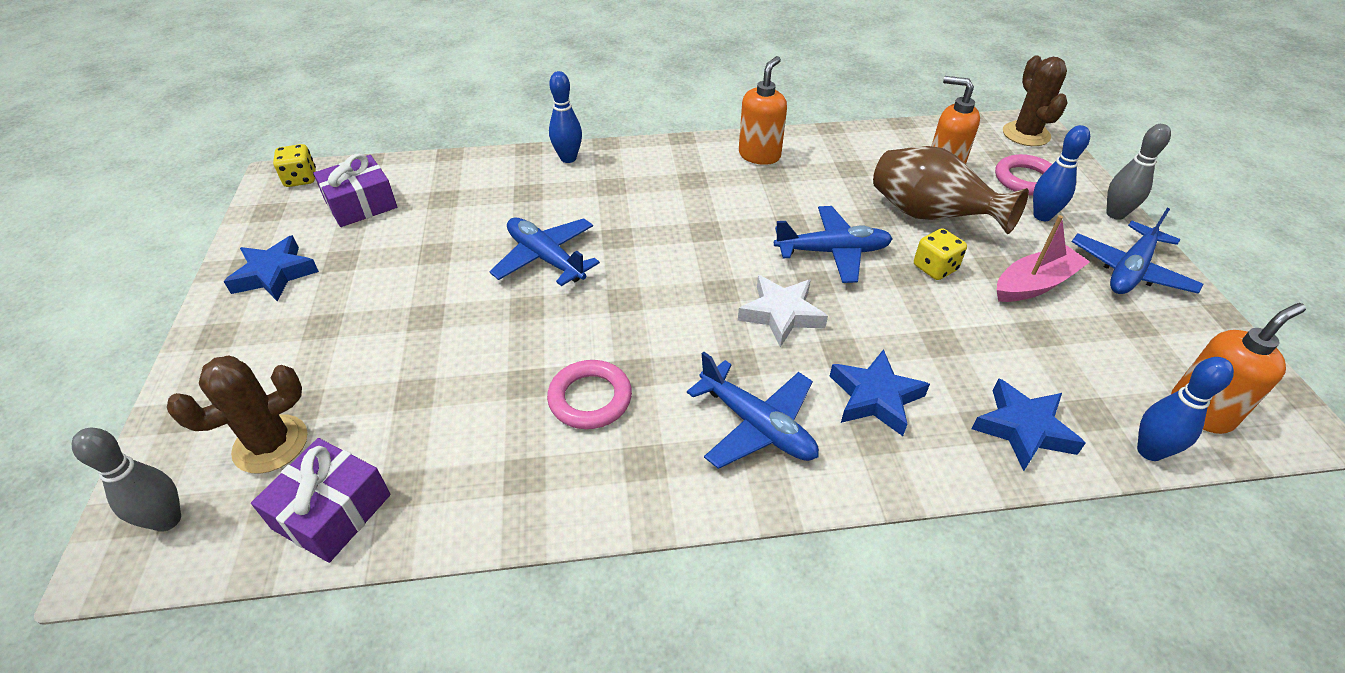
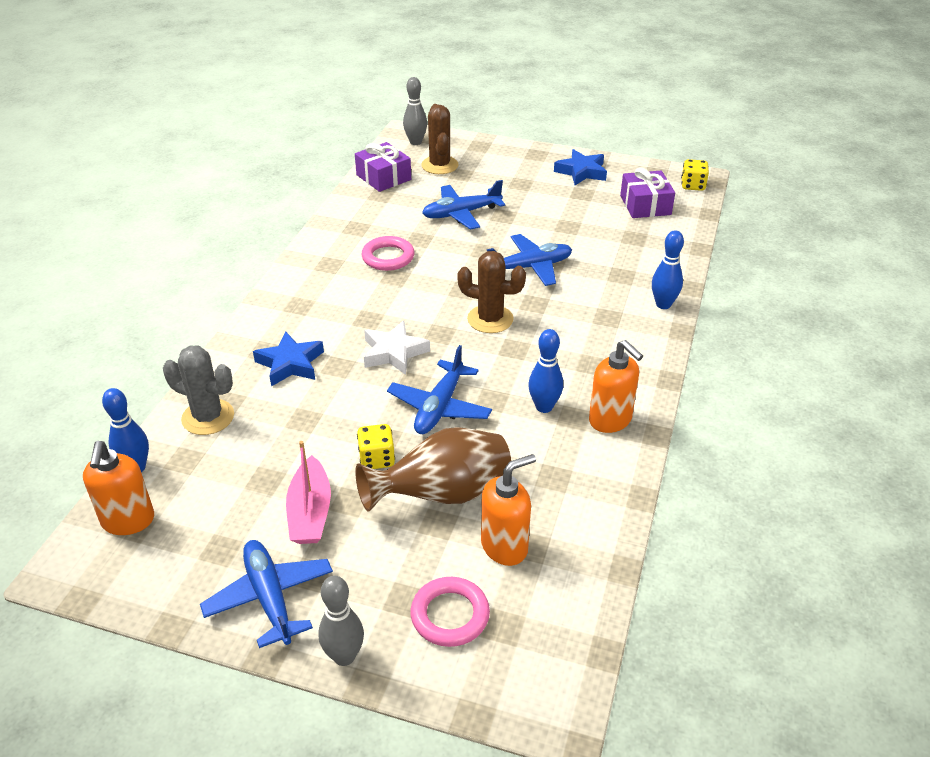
camera: 115 degrees right, 5 degrees down
(757, 425) = (315, 309): blue plane -> blue plane (461, 214)
(1023, 429) = (208, 417): blue star -> grey cactus
(1026, 134) = (537, 687): brown cactus -> brown cactus (490, 319)
(1042, 216) = (386, 585): blue bowling pin -> blue bowling pin (544, 407)

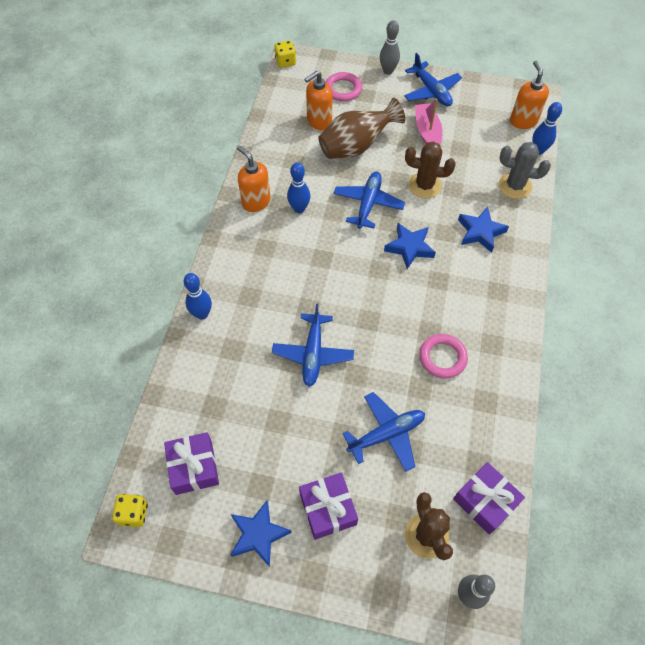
camera: 175 degrees right, 20 degrees up
(377, 459) = (399, 165): yellow dice -> yellow dice (285, 62)
(394, 352) = (409, 247): white star -> blue star
(490, 319) = (342, 286): brown cactus -> brown cactus (424, 185)
(521, 180) = (328, 509): none -> purple gift
(530, 267) = (313, 353): blue plane -> blue plane turned 60 degrees counterclockwise

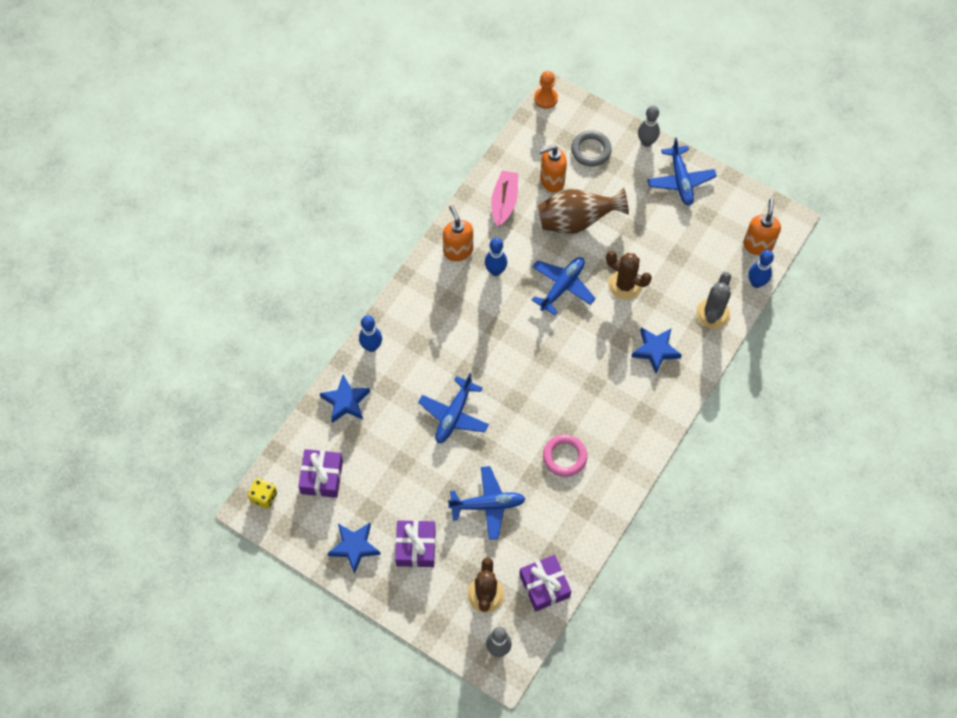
camera: 20 degrees right, 5 degrees up
(285, 62) = (545, 98): yellow dice -> orange pawn
(343, 89) = (591, 150): pink ring -> grey ring
(409, 247) = (581, 344): blue star -> blue star (345, 401)
(427, 132) = (654, 227): pink boat -> pink boat (504, 202)
(515, 186) = (713, 313): grey cactus -> grey cactus turned 75 degrees clockwise

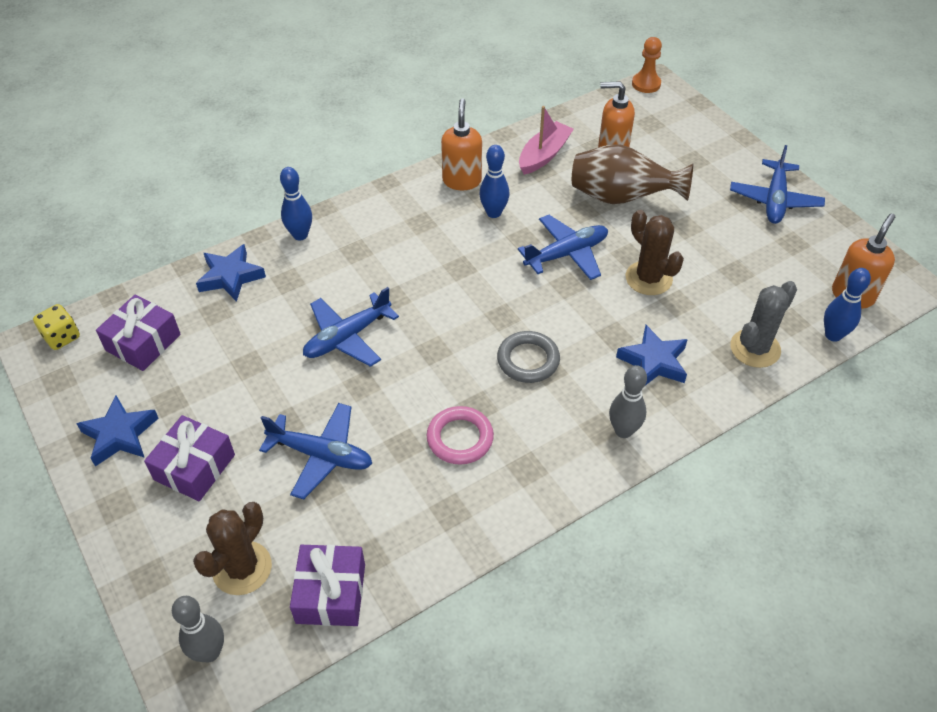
camera: 25 degrees right, 15 degrees down
(591, 150) = (674, 141): grey ring -> grey ring (528, 360)
(646, 142) = (748, 153): grey bowling pin -> grey bowling pin (623, 431)

